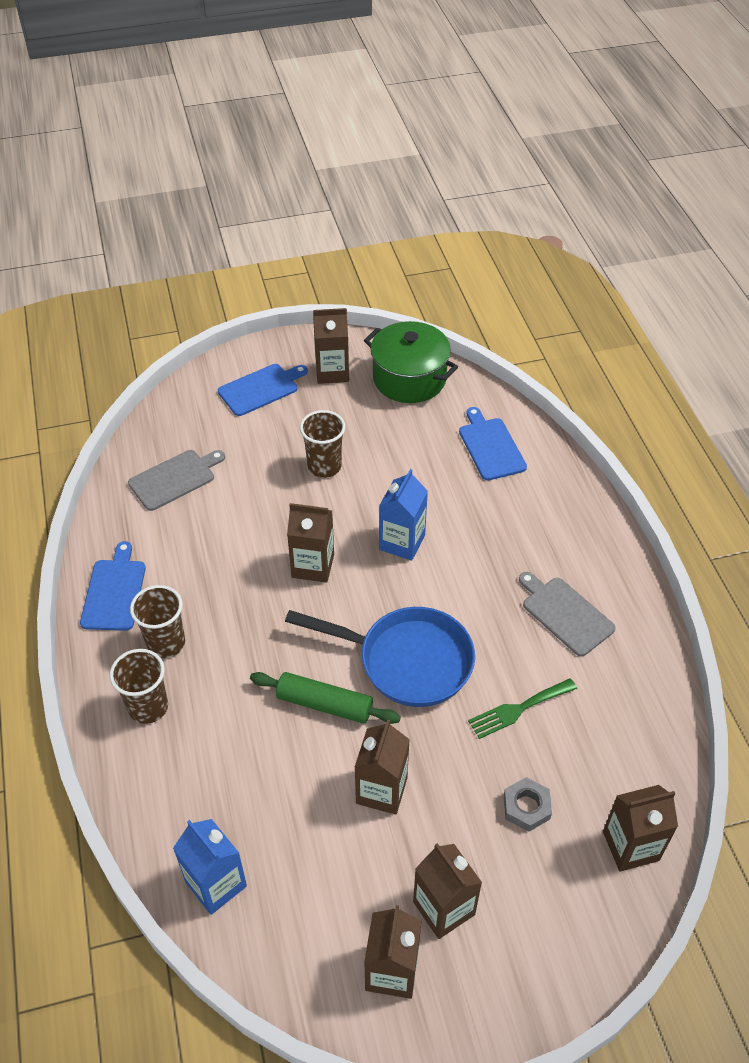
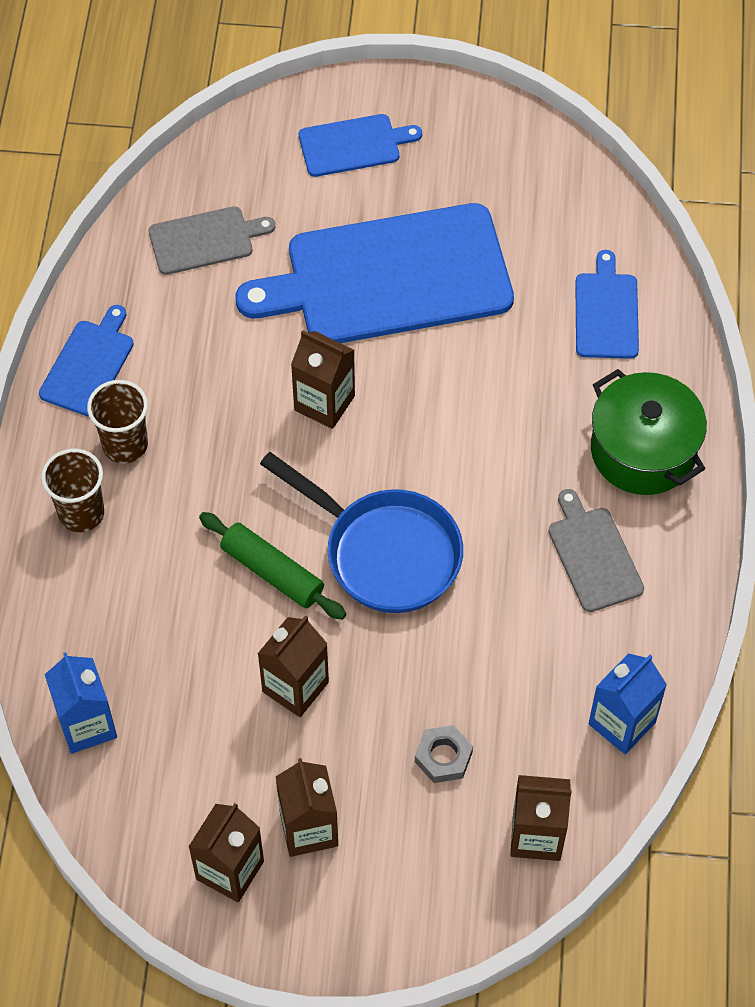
camera: 20 degrees right, 10 degrees up
(324, 466) = (389, 277): brown cup -> blue cutting board
(332, 372) = (452, 147): brown carton -> none
(402, 542) = (441, 405): blue carton -> blue carton (622, 723)
(409, 378) = (546, 185): green pot -> green pot (643, 451)
(518, 709) = (485, 648): green fork -> none

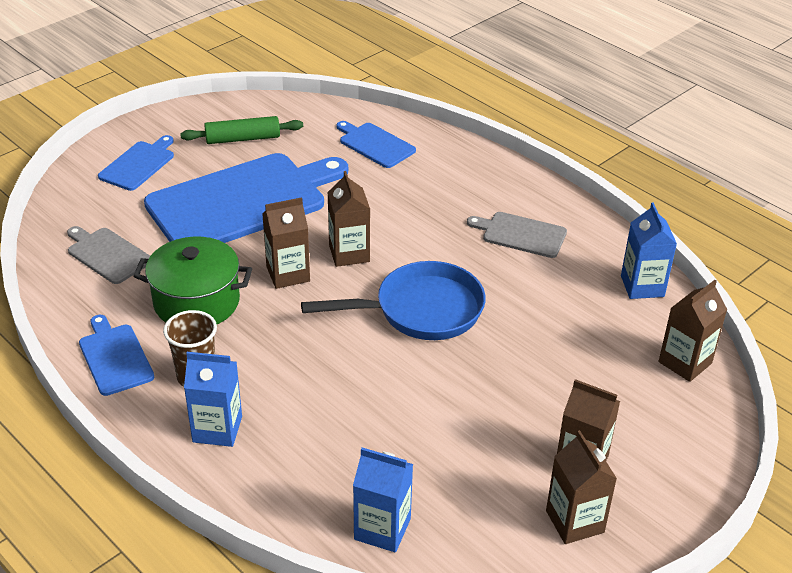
camera: 50 degrees left, 20 degrees down
(81, 513) = (217, 429): brown cup -> blue carton
(205, 240) = (107, 254): grey cutting board -> grey cutting board turned 75 degrees counterclockwise
(272, 572) = (375, 366): green rolling pin -> green rolling pin (243, 139)
(295, 687) = (470, 405): brown carton -> brown carton (349, 253)
(389, 277) = (242, 201): blue cutting board -> blue cutting board turned 150 degrees counterclockwise
(443, 757) = (591, 369): grey nut -> none
(643, 451) = (476, 181): green pot -> green pot (197, 302)

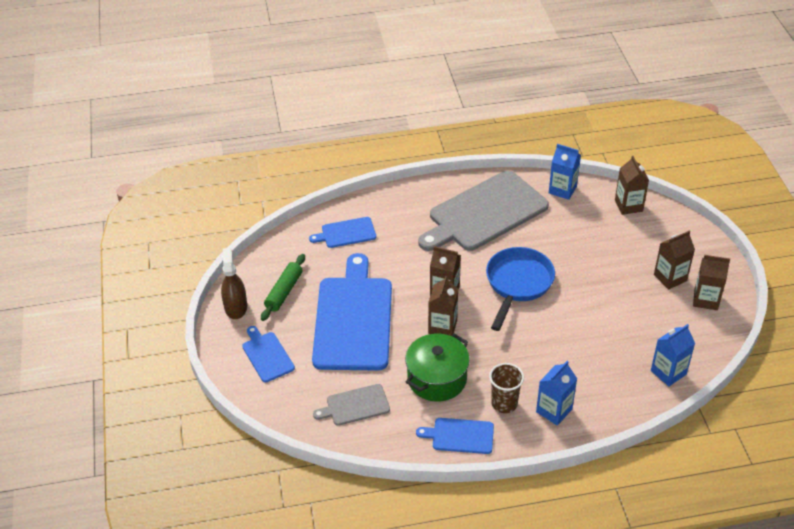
camera: 55 degrees left, 5 degrees up
(193, 118) = (236, 307): none -> brown spray bottle
(521, 234) = (484, 213): grey cutting board -> grey cutting board, size x2.15

